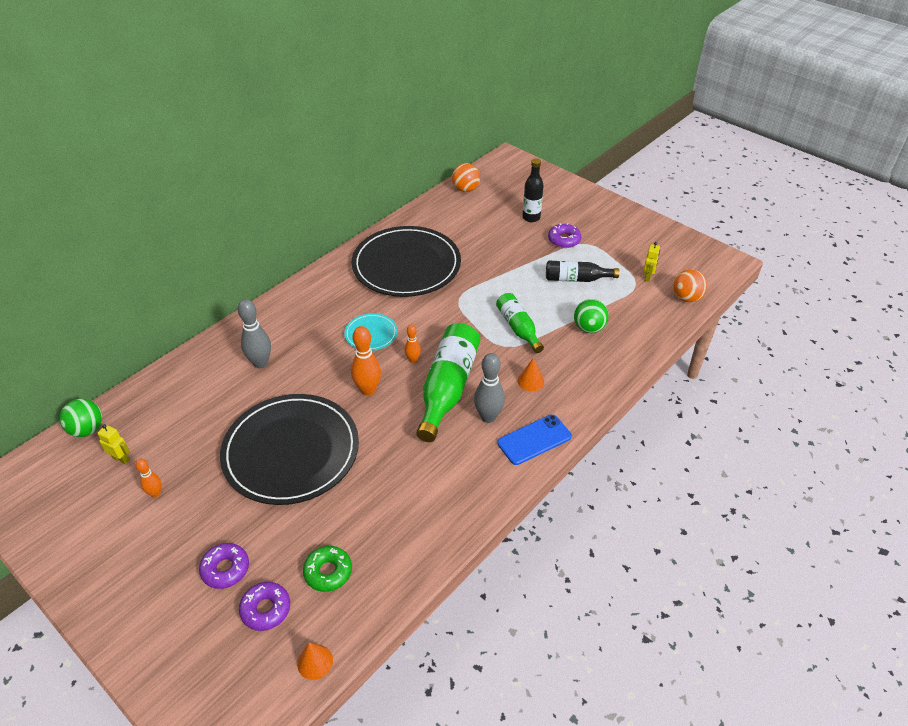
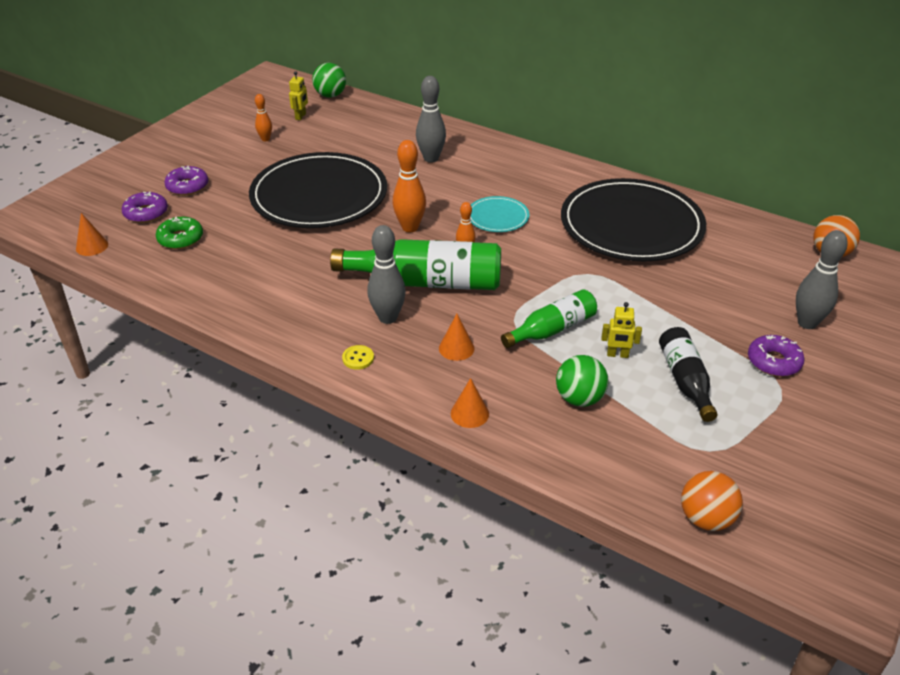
camera: 80 degrees right, 5 degrees down
(531, 218) = (807, 323): black bottle -> grey bowling pin
(534, 439) = (358, 358): blue phone -> yellow button
(598, 383) = (469, 413): none -> orange cone
(647, 277) = (736, 466): yellow robot -> yellow robot (617, 355)

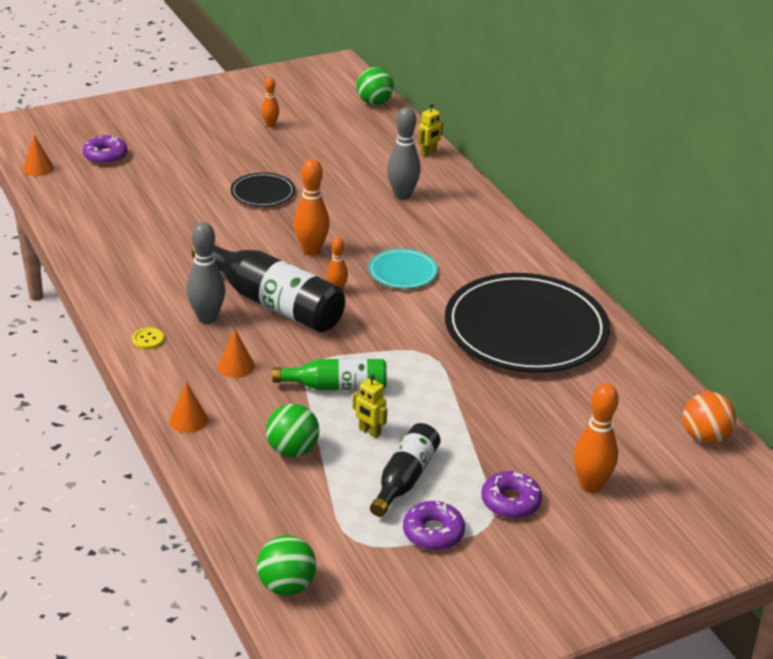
camera: 30 degrees right, 5 degrees down
(180, 239) = (111, 187): green donut -> none
(187, 186) = (161, 145): purple donut -> purple donut (433, 532)
(301, 116) = (324, 114): yellow robot -> yellow robot (428, 153)
(319, 195) = (263, 193): black plate -> black plate, size x0.44
(427, 282) = (273, 302): green bottle -> black bottle
(706, 518) = (286, 586): orange ball -> green ball
(807, 323) = (590, 485): grey bowling pin -> orange bowling pin

